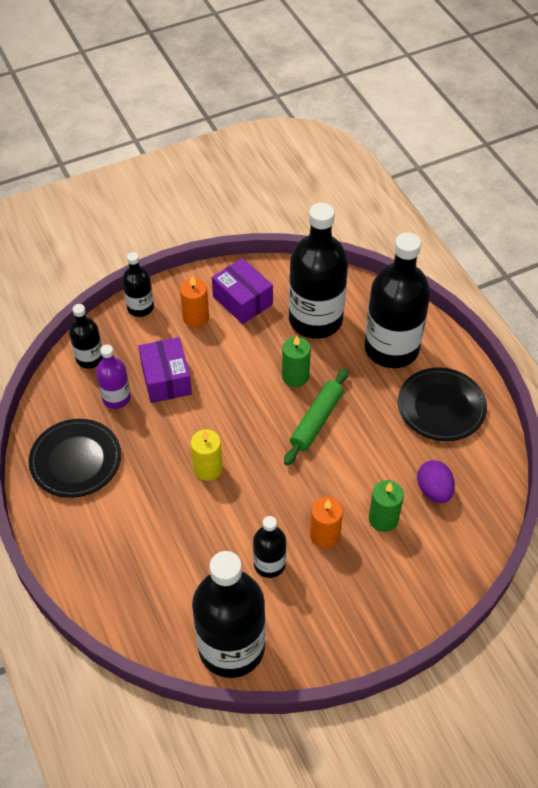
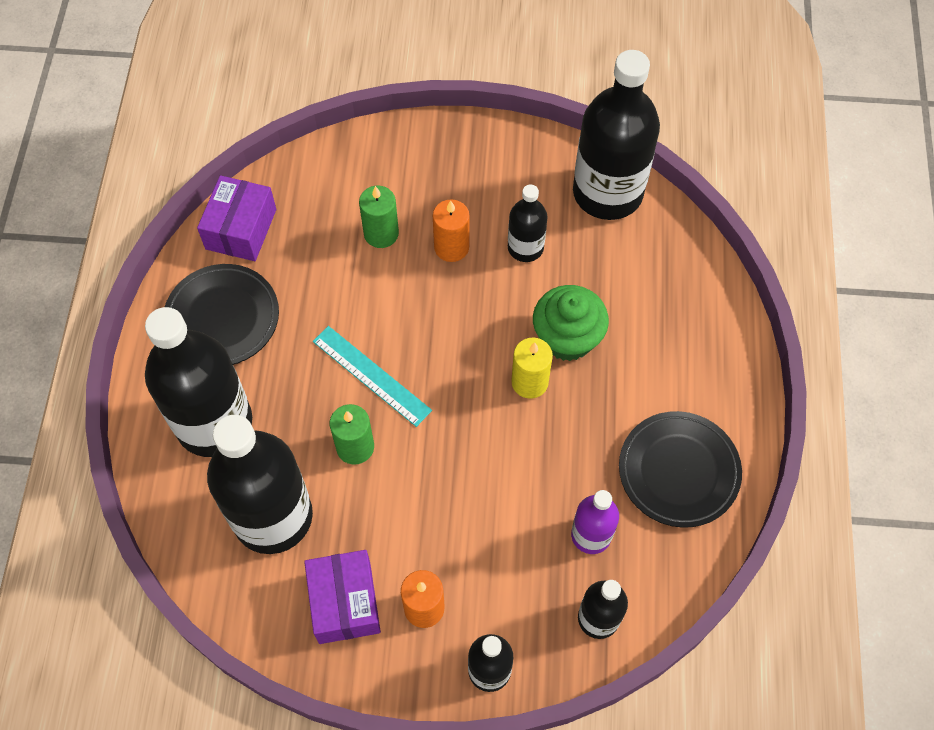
camera: 150 degrees left, 10 degrees up
(166, 379) = (515, 529): purple box -> purple box (241, 229)
(198, 511) = (567, 337): none -> green cupcake
(316, 421) = (371, 375): green rolling pin -> turquoise ruler
(434, 490) = (307, 235): purple egg -> none

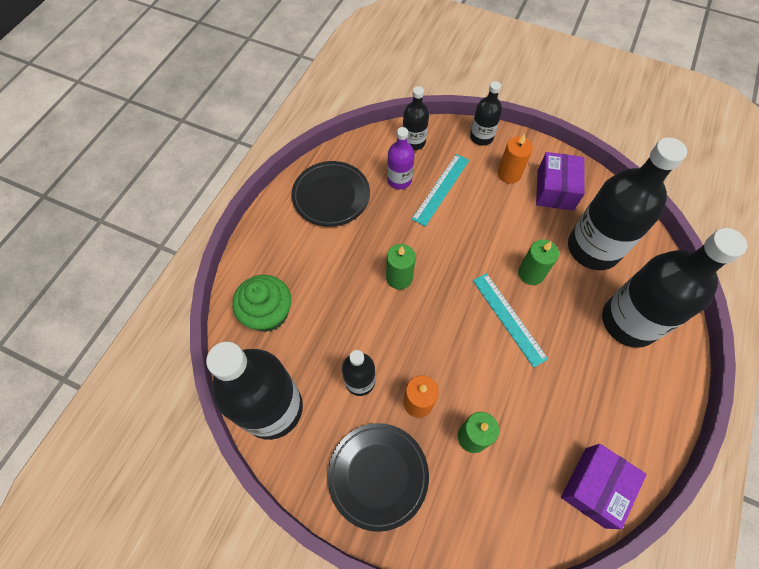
camera: 160 degrees left, 0 degrees up
(222, 318) = (617, 403): black plate -> black plate (378, 475)
(522, 541) = (441, 189): none -> turquoise ruler
(529, 382) = (399, 277): yellow candle -> green candle
(567, 337) = (360, 299): green cupcake -> green cupcake (268, 313)

